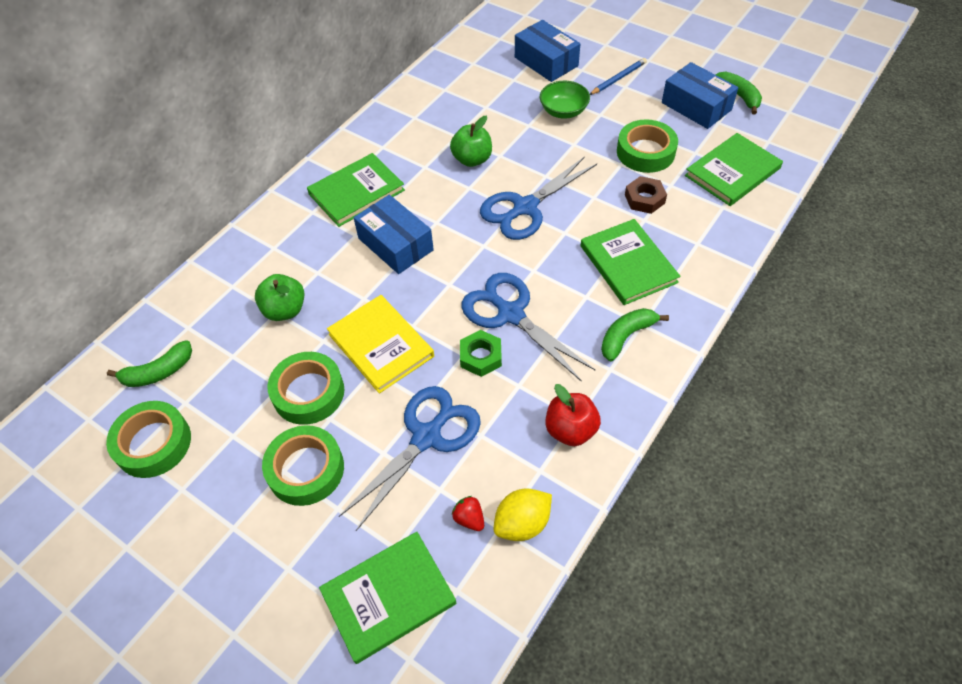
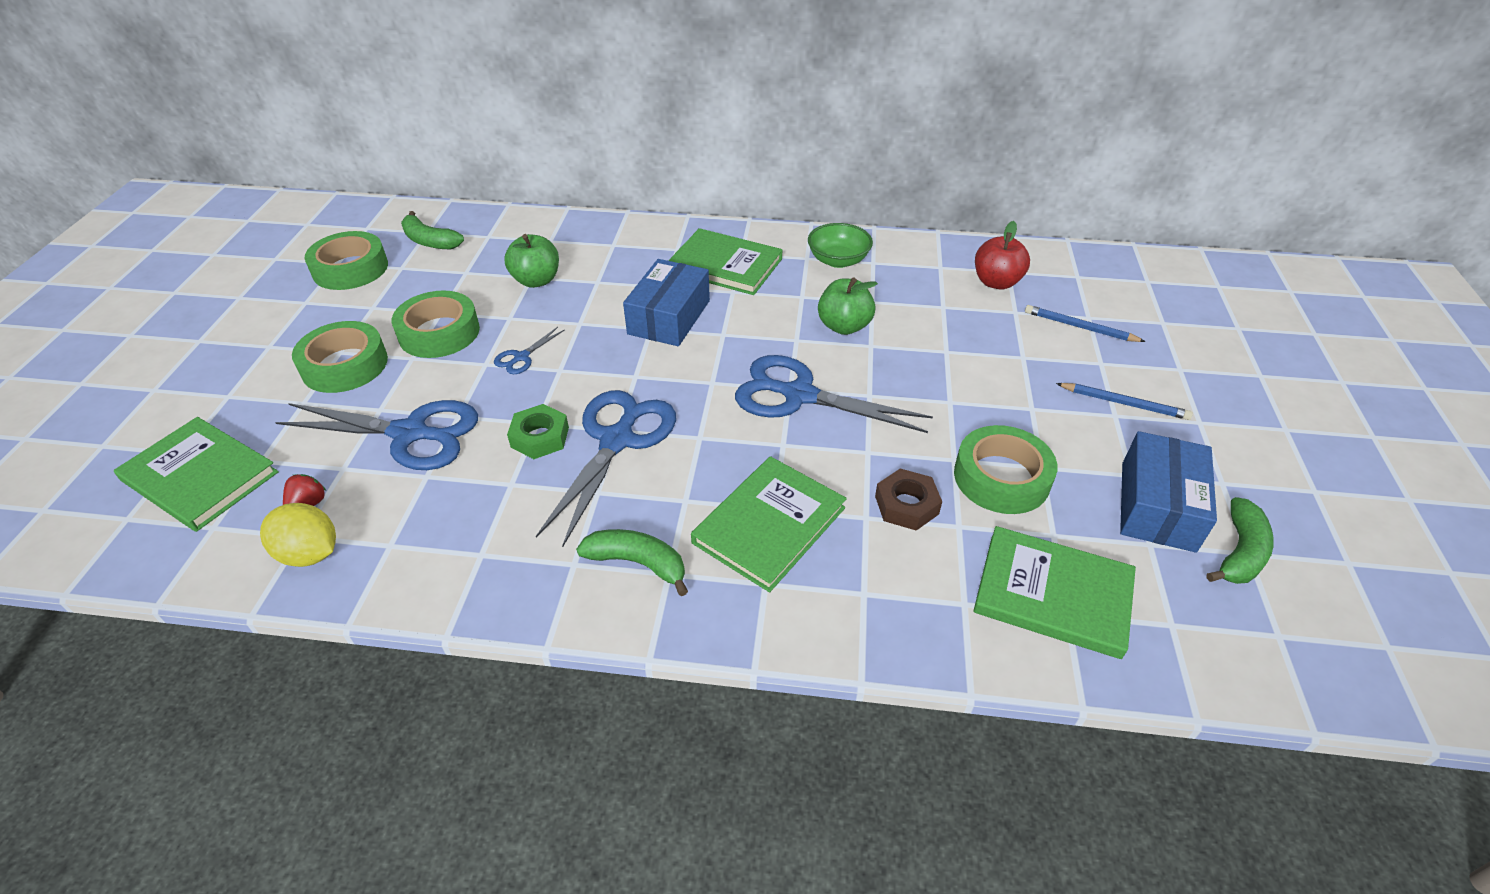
camera: 60 degrees right, 10 degrees down
(381, 345) = (521, 357): yellow book -> blue scissors
(546, 61) = (1080, 327): blue box -> blue pencil
(563, 111) = (1002, 372): green bowl -> green bowl (838, 260)
(570, 430) = (459, 554): red apple -> red apple (996, 282)

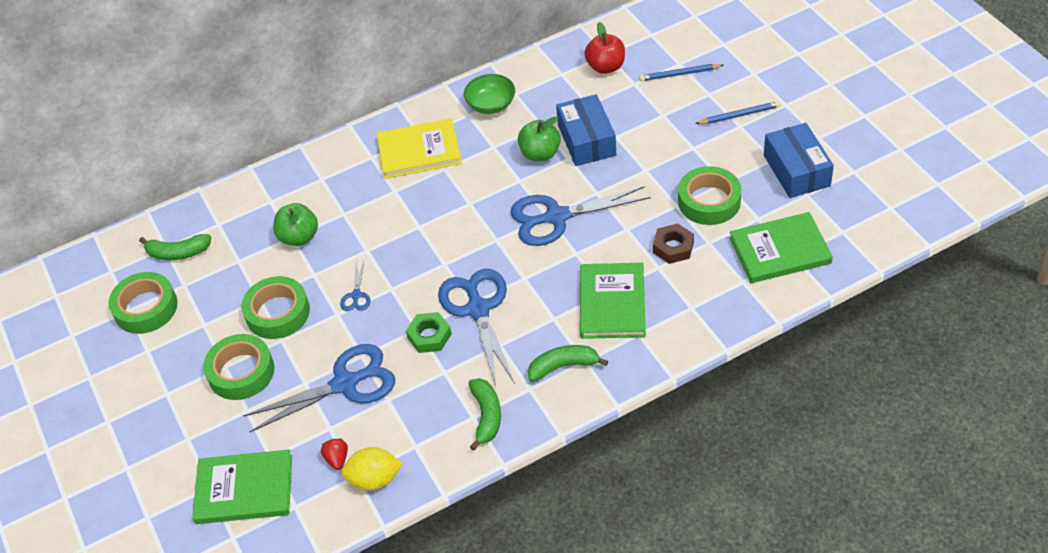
camera: 30 degrees left, 5 degrees up
(669, 317) = (422, 211): blue box -> blue box (586, 140)
(725, 265) = (419, 151): green book -> yellow book
(1240, 552) = (850, 173): green banana -> green banana (486, 416)

